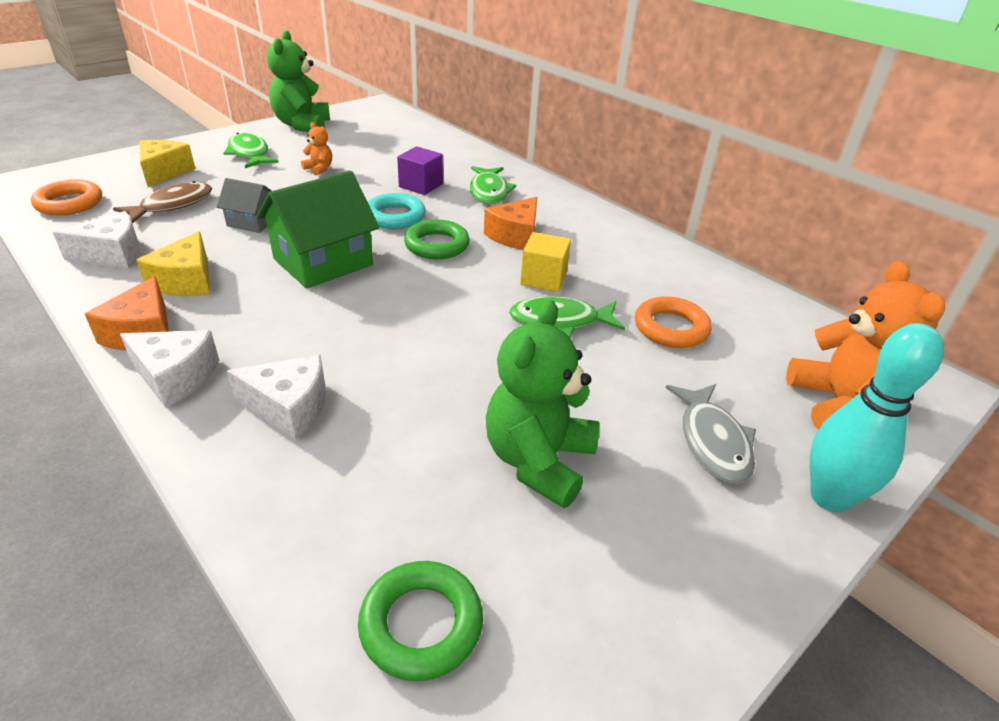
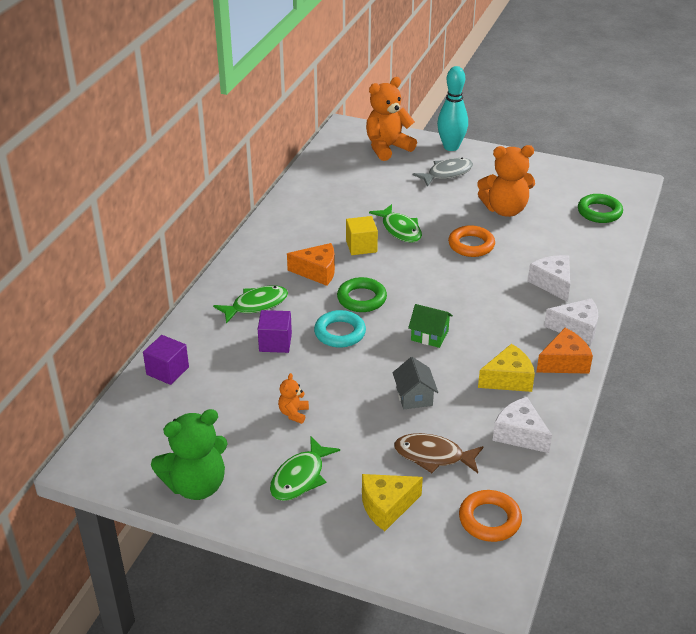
camera: 115 degrees left, 0 degrees up
(175, 377) = (576, 329): white cheese -> white cheese turned 105 degrees clockwise
(323, 262) = (429, 335): green house -> green house, size x0.54
(439, 141) = (167, 371): none -> purple cube
(538, 461) = (505, 210): green teddy bear -> orange teddy bear
(671, 328) = (370, 196): orange ring -> orange ring (471, 245)

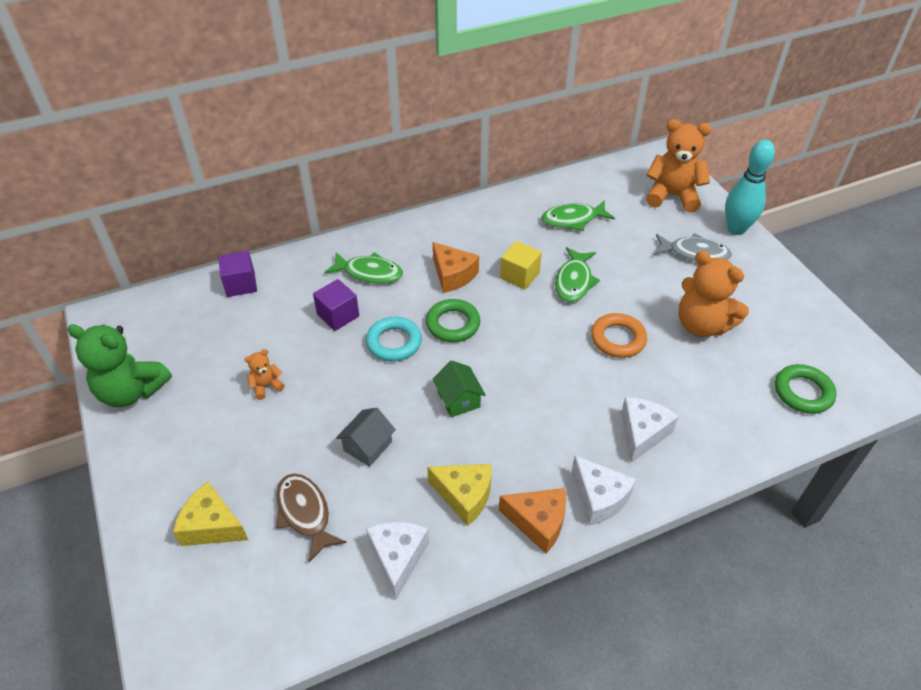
camera: 45 degrees right, 10 degrees up
(300, 477) = (196, 444): green fish -> green fish (573, 219)
(489, 519) = (261, 614): orange ring -> none

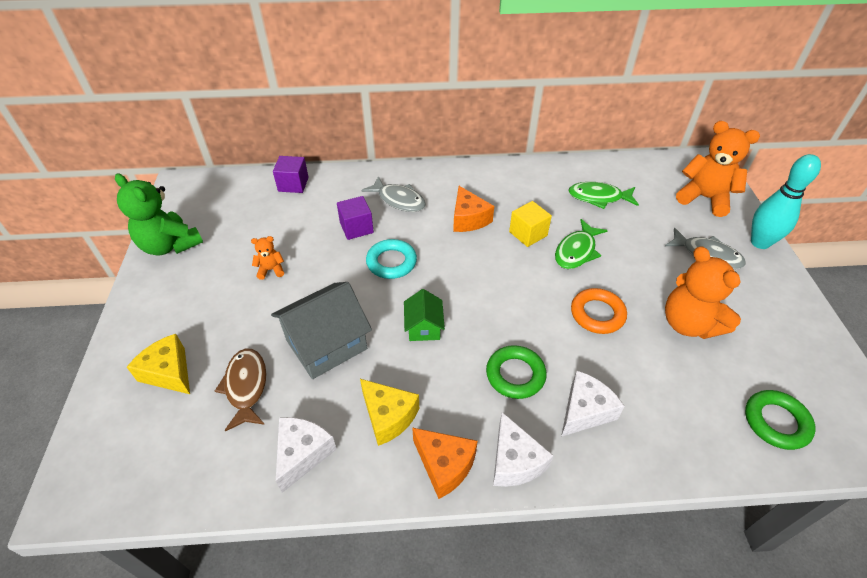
camera: 20 degrees right, 0 degrees up
(368, 446) = (326, 344): grey house -> grey house, size x1.84
(369, 273) = (399, 200): green fish -> grey fish
(453, 324) = (449, 260): green ring -> green ring (515, 375)

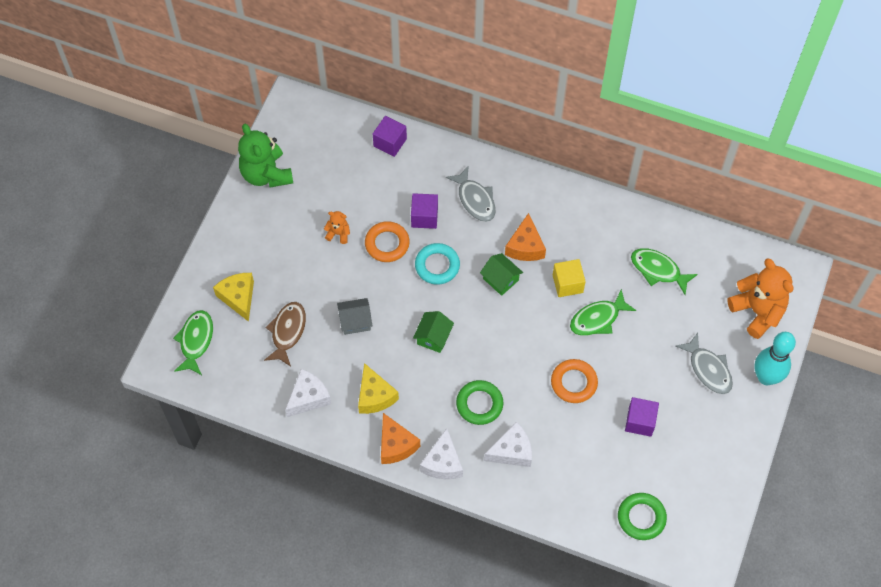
camera: 25 degrees right, 15 degrees up
(120, 445) = (196, 341): none -> green fish
(326, 344) = (355, 321): grey house -> grey house, size x0.54
(328, 261) = (387, 244): none -> orange ring
(462, 252) = (500, 279): none -> green house
(688, 324) = (640, 421): orange teddy bear -> purple cube

